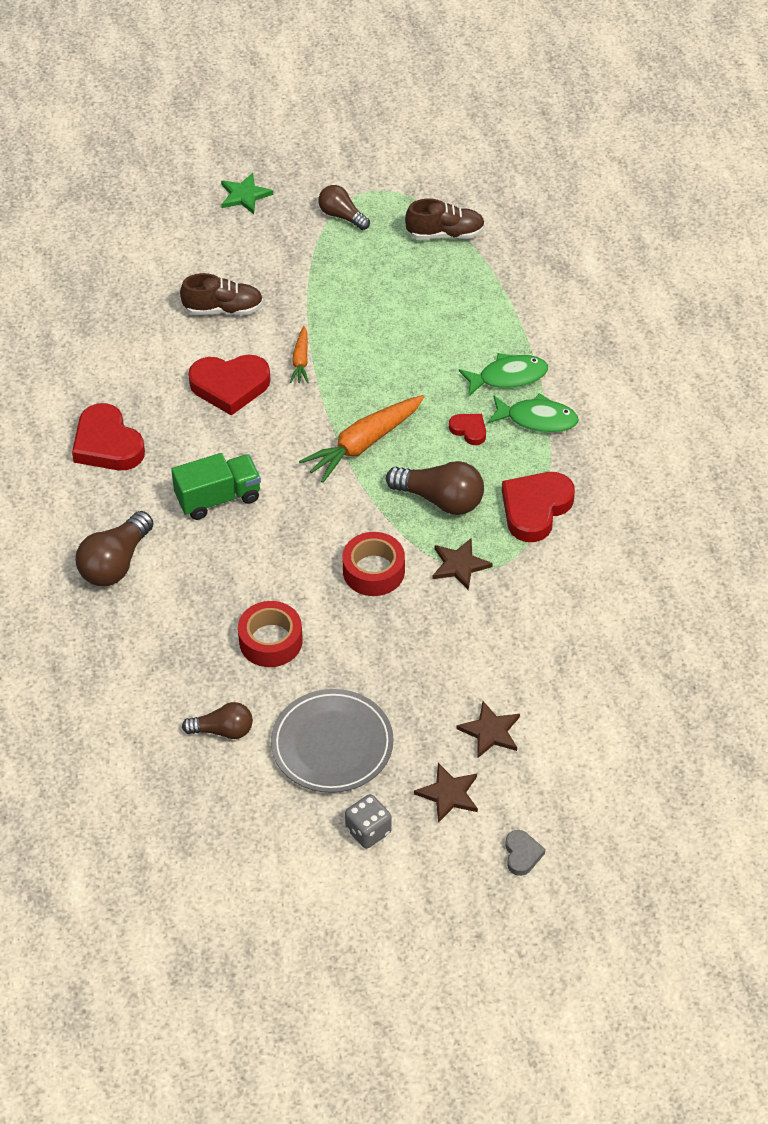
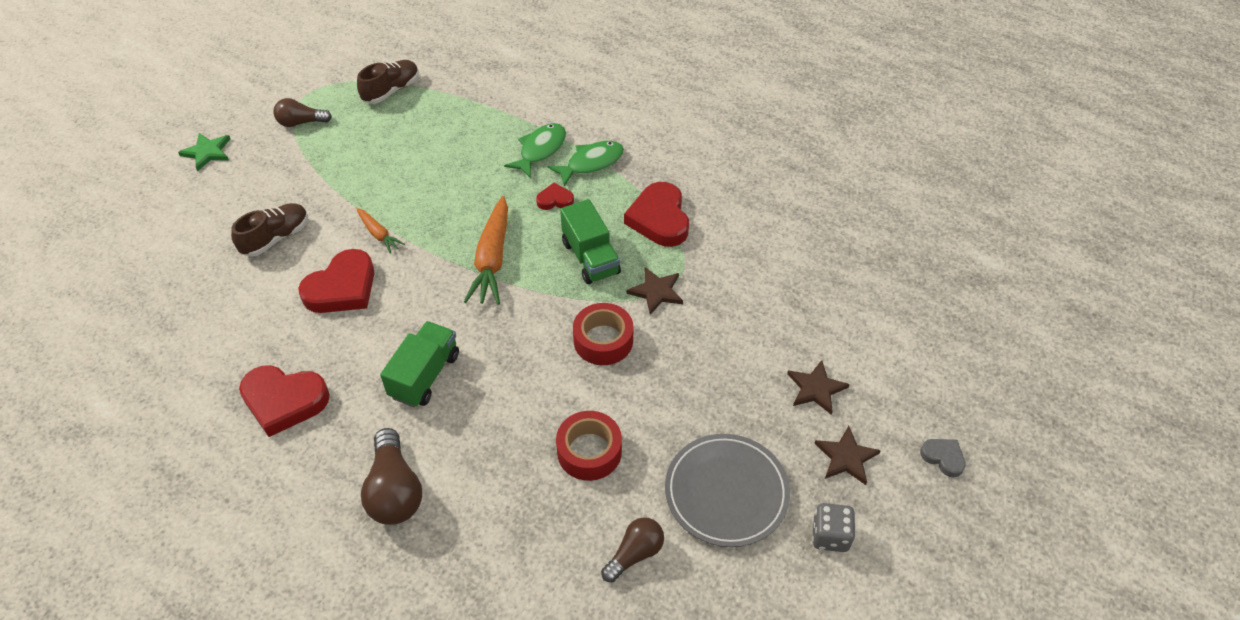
camera: 45 degrees left, 0 degrees up
(440, 499) = (590, 258): brown light bulb -> green truck

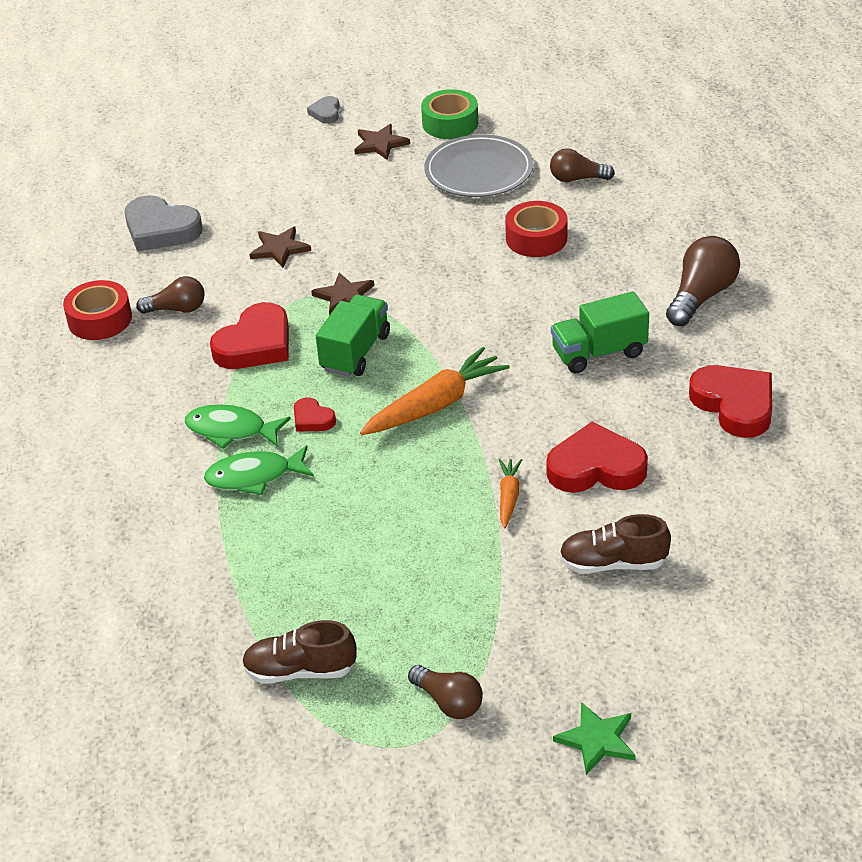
camera: 130 degrees left, 10 degrees down
(603, 340) = (433, 291): red tape -> red tape (100, 319)
(744, 206) = (177, 309): none -> brown light bulb
(816, 388) = (337, 181): brown star -> brown star (279, 249)
(830, 536) = (450, 123): grey dice -> green tape
(856, 250) = (161, 229): none -> grey heart

